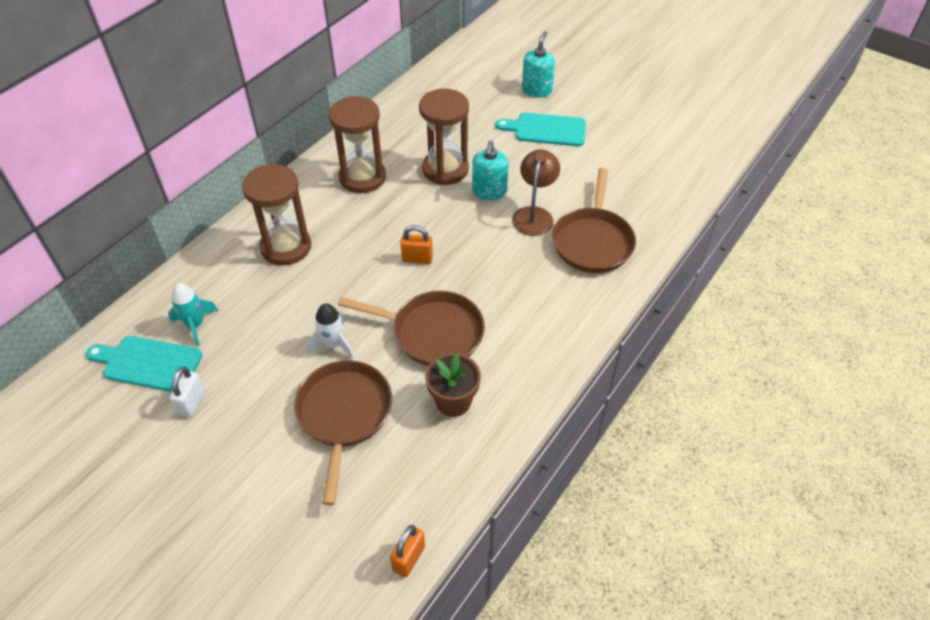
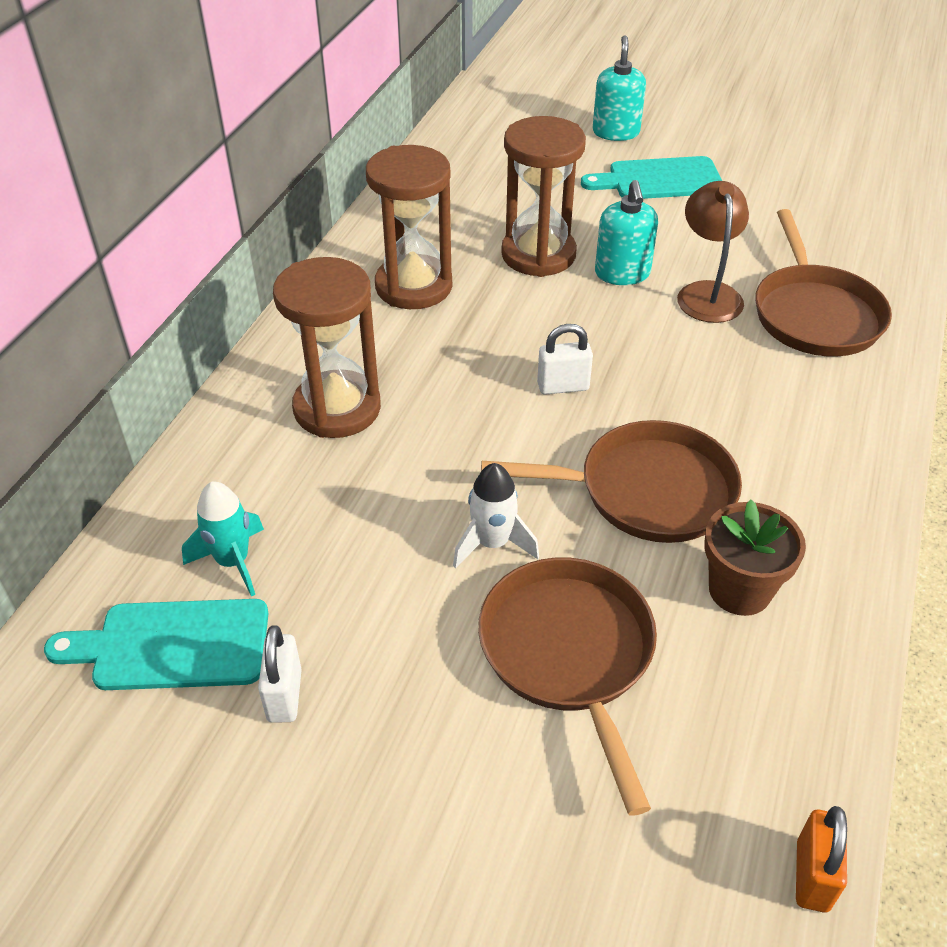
camera: 15 degrees left, 5 degrees down
(417, 259) = (563, 386): orange padlock -> white padlock

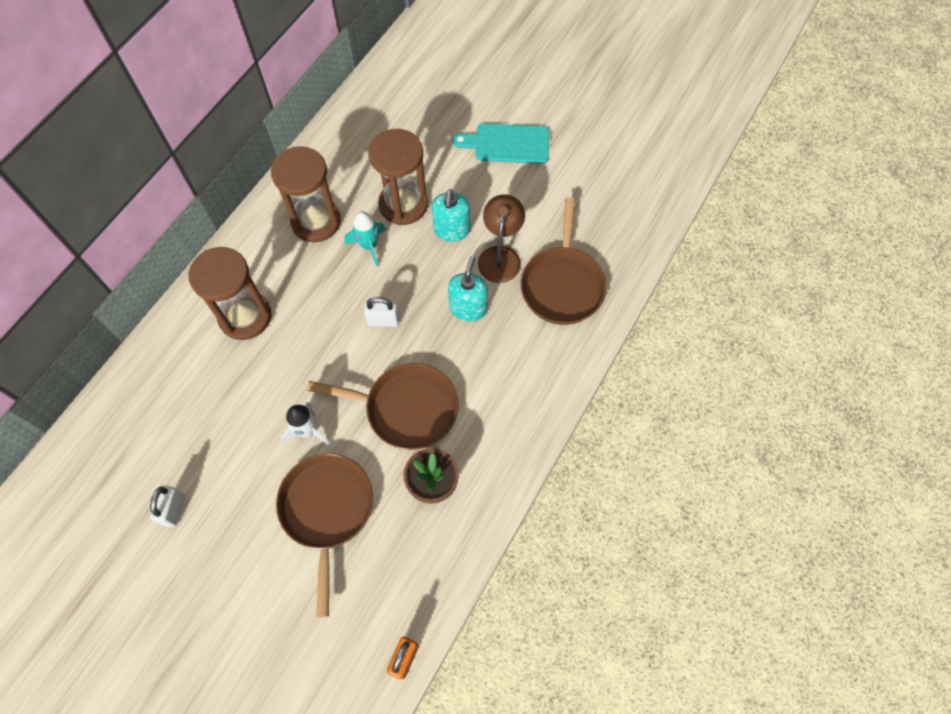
camera: 10 degrees right, 20 degrees up
(172, 645) = (123, 468): turquoise cutting board -> none
(233, 561) = (164, 419): turquoise rocket -> turquoise rocket (369, 246)
(616, 132) = (494, 91): turquoise soap dispenser -> turquoise soap dispenser (468, 308)

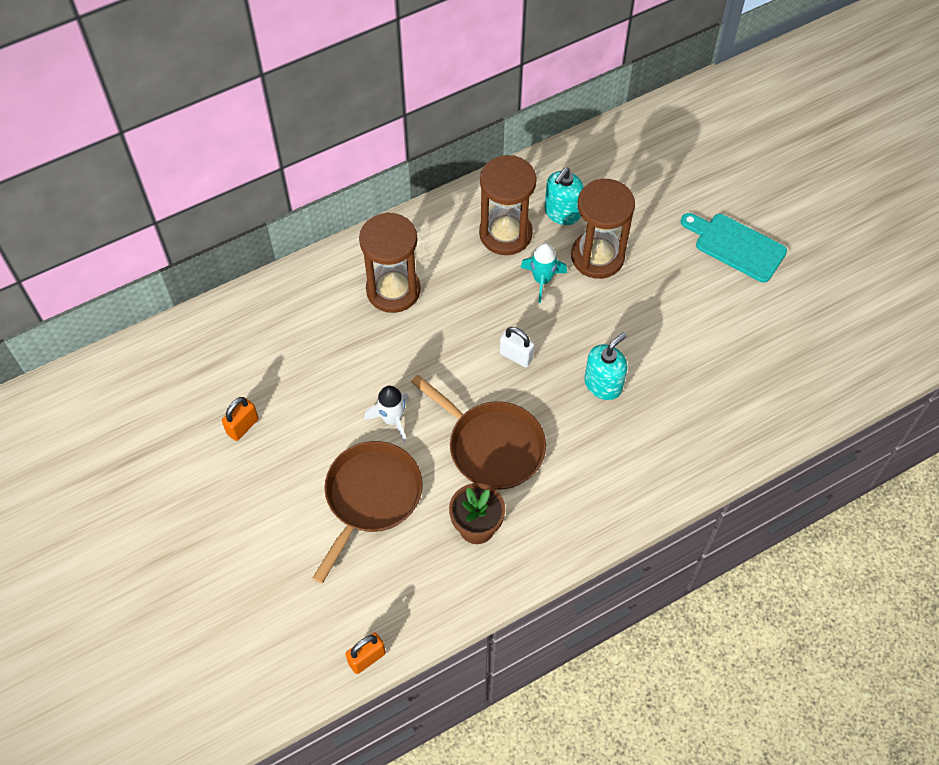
camera: 30 degrees right, 5 degrees down
(174, 510) = (243, 426): white padlock -> orange padlock
(452, 230) = (630, 303): turquoise soap dispenser -> turquoise soap dispenser (562, 212)
(500, 256) = (664, 351): brown lamp -> none
(562, 285) = (709, 408): brown pan -> none

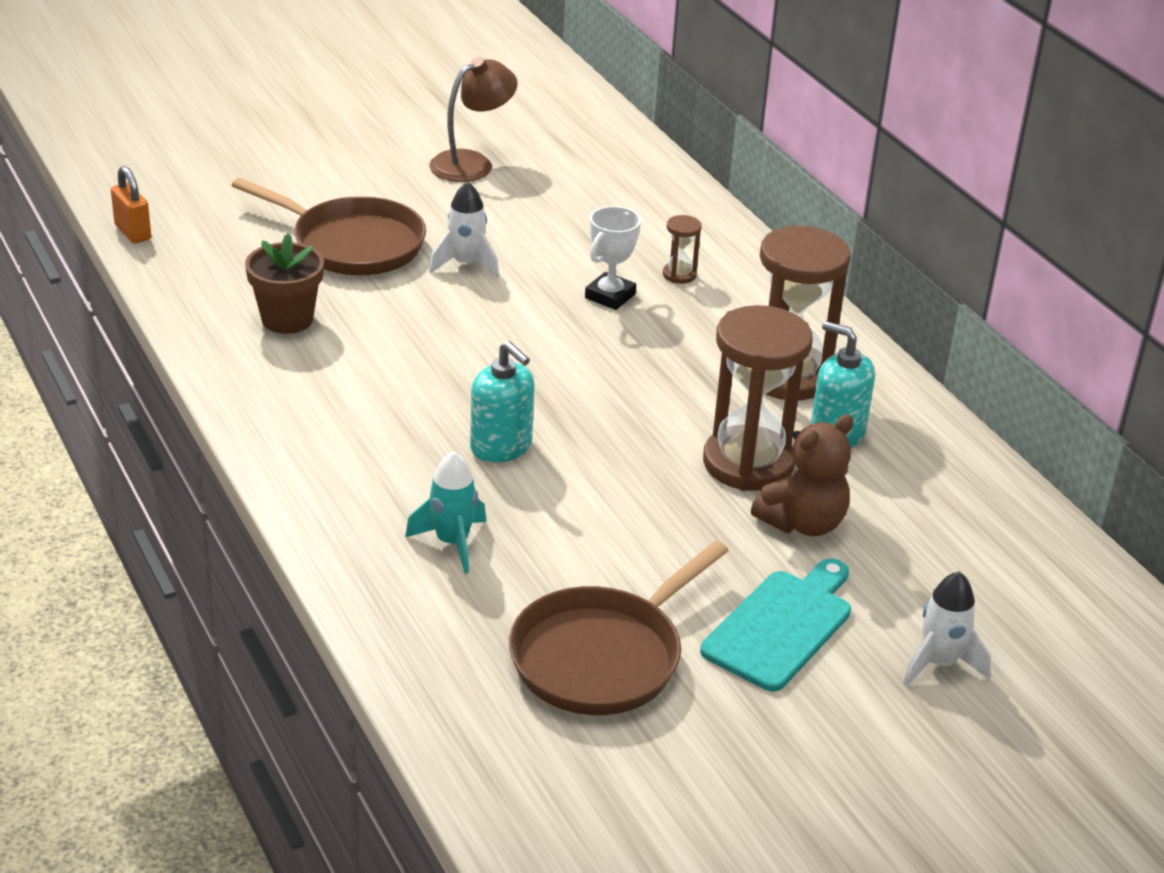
camera: 90 degrees right, 25 degrees down
(243, 426) = (472, 163): orange padlock -> brown lamp
(393, 290) = (679, 275): brown hourglass -> brown hourglass, size x0.43
(424, 330) = (610, 296): none -> white trophy
(491, 446) = (410, 339): brown pan -> brown pan (602, 656)
(516, 356) = (560, 370): white padlock -> none
(542, 280) = (699, 404): turquoise rocket -> turquoise rocket (452, 543)
(648, 232) = (803, 523): none -> brown teddy bear
(749, 181) = (939, 664): none -> white rocket

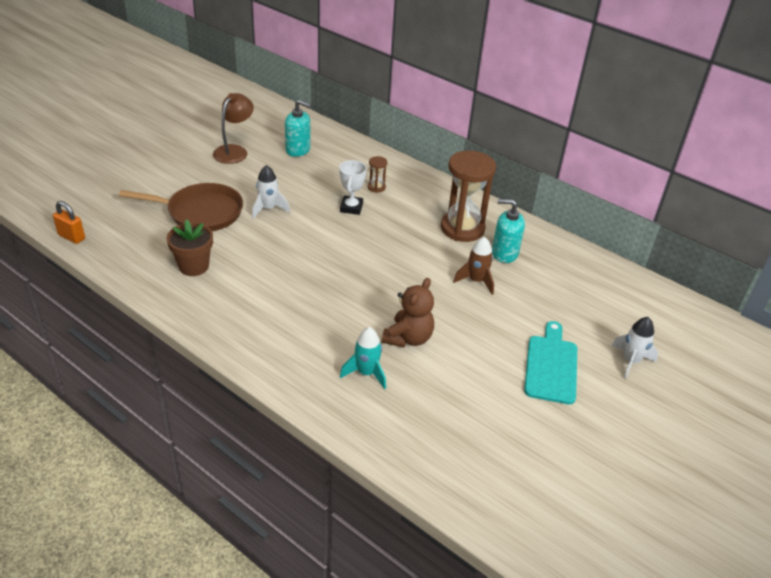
camera: 25 degrees left, 5 degrees up
(501, 447) = (354, 308): turquoise soap dispenser -> turquoise soap dispenser (298, 150)
(602, 656) = (482, 413): brown pan -> none
(748, 463) = (476, 281): brown hourglass -> brown rocket
(803, 523) = (522, 306): brown teddy bear -> brown teddy bear (408, 338)

